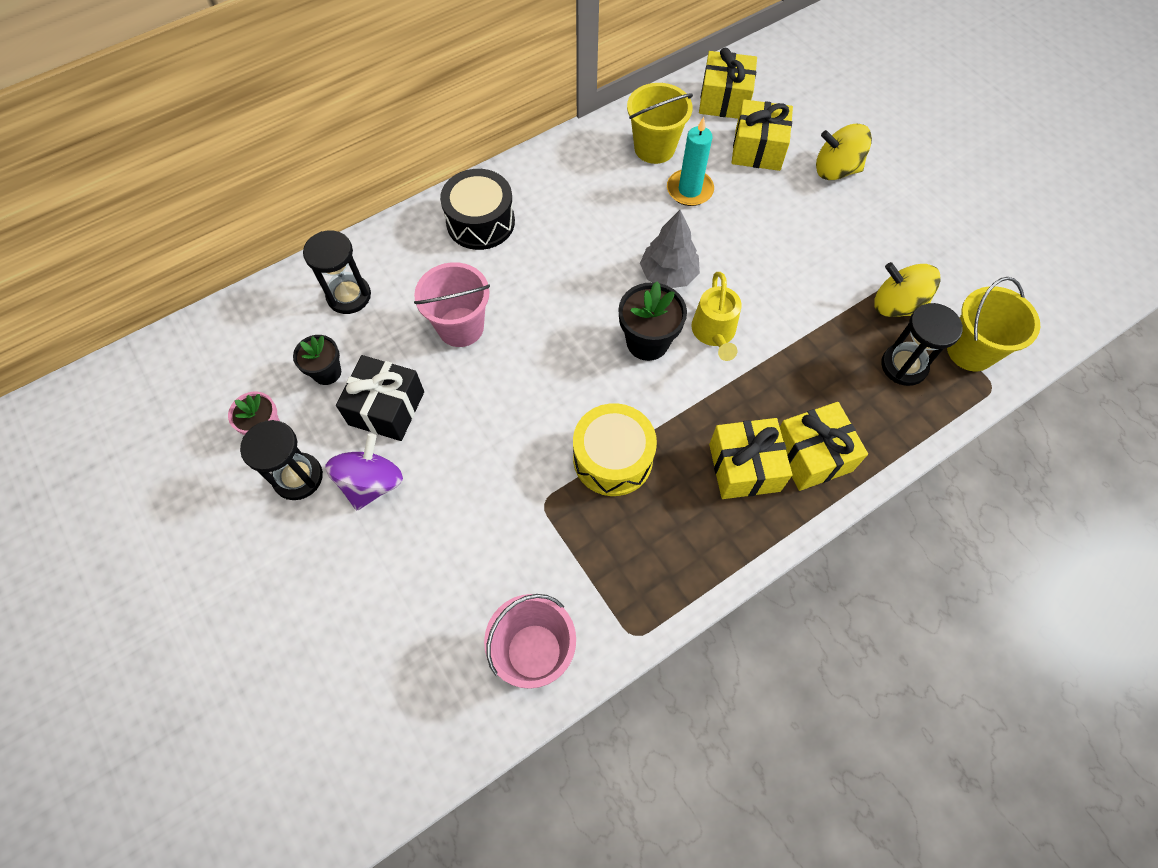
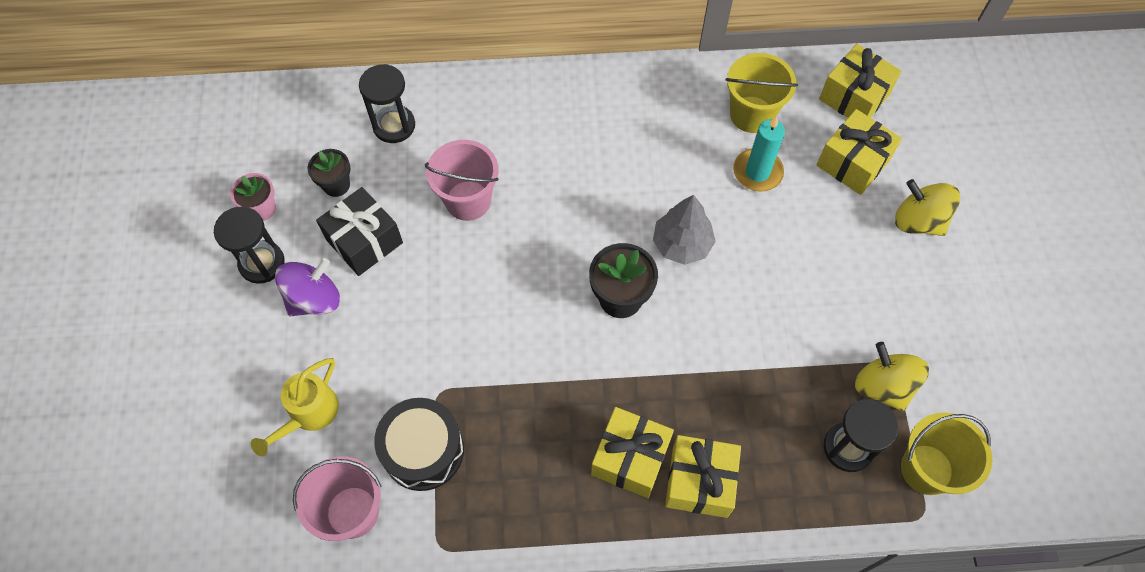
camera: 30 degrees right, 0 degrees up
(480, 222) = (545, 111): black drum -> black drum (423, 450)
(612, 458) = (521, 386): yellow drum -> none
(714, 334) = (687, 322): yellow watering can -> yellow watering can (308, 414)

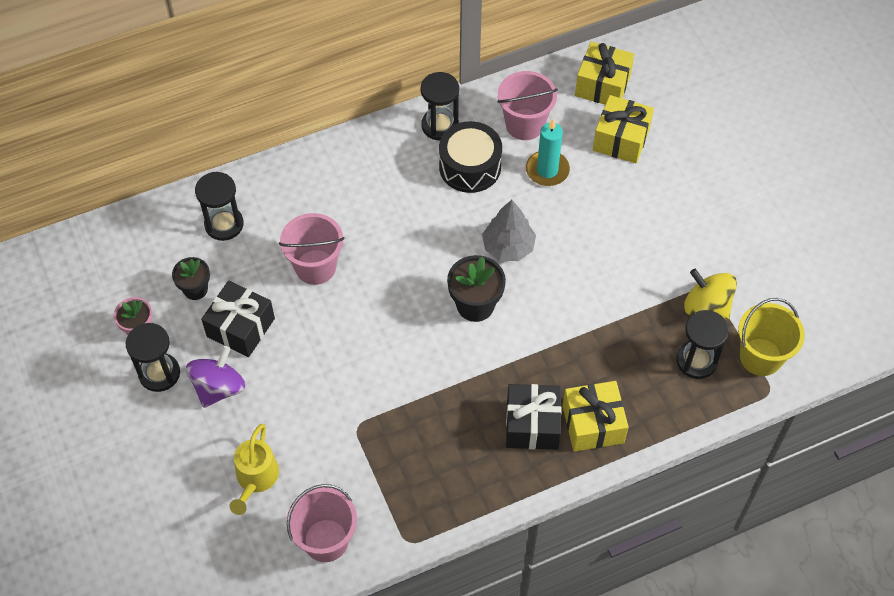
camera: 20 degrees left, 5 degrees down
(423, 450) = (363, 474): black drum -> black drum (470, 167)
(630, 458) = (532, 425): yellow gift -> black gift
(659, 88) = (440, 125): none -> black hourglass
(751, 114) = (524, 124): yellow bucket -> pink bucket
(918, 221) = (689, 170): yellow spinning top -> none

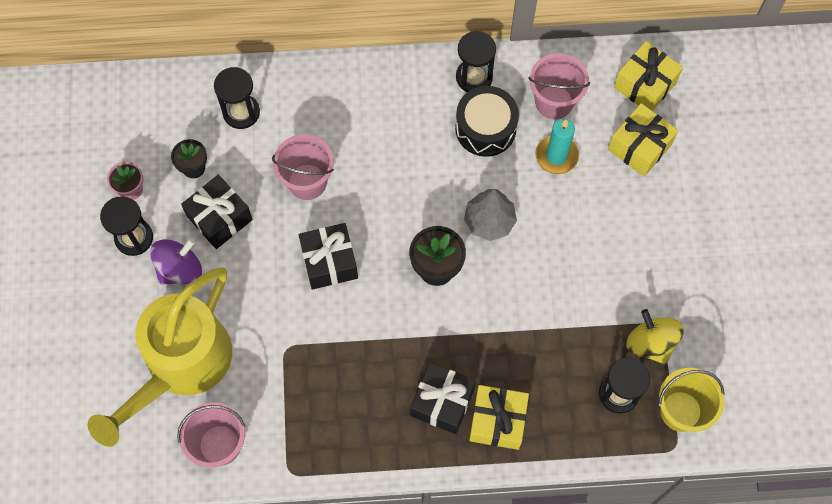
camera: 20 degrees right, 10 degrees up
(255, 479) = (180, 367): yellow watering can -> yellow watering can, size x2.17
(368, 333) = (329, 262): none -> black gift

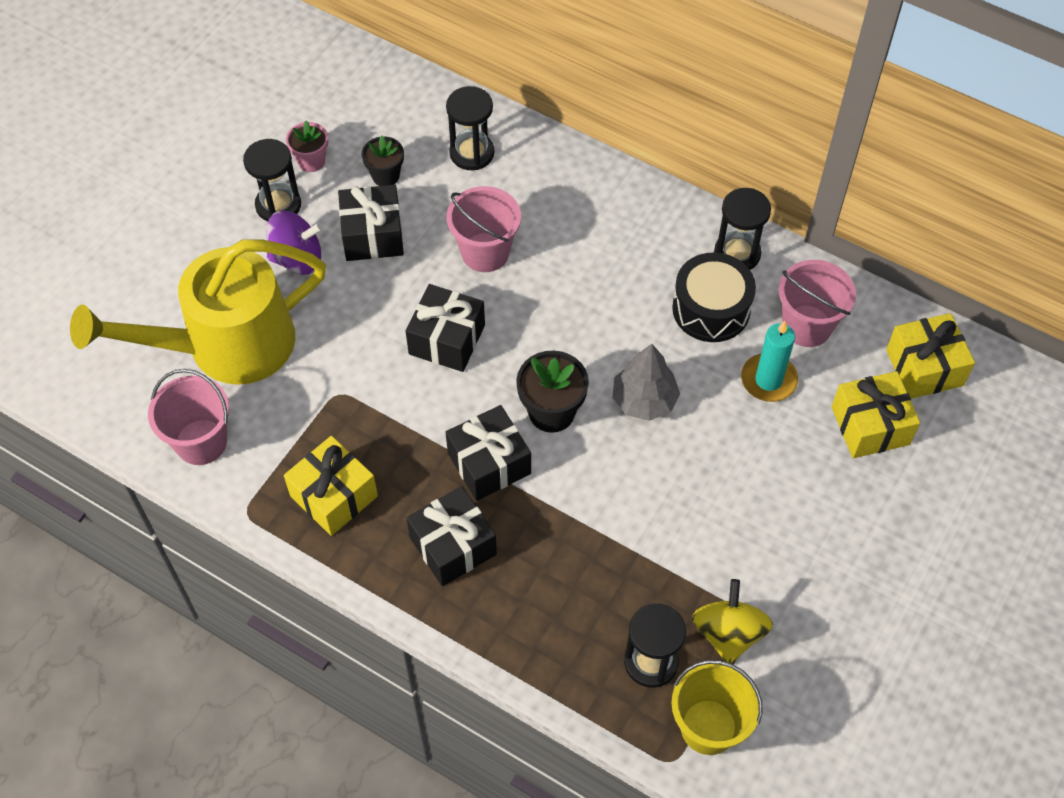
camera: 35 degrees right, 10 degrees down
(423, 331) = (489, 463): none -> black gift
(497, 421) = (496, 603): yellow gift -> yellow gift (334, 496)

